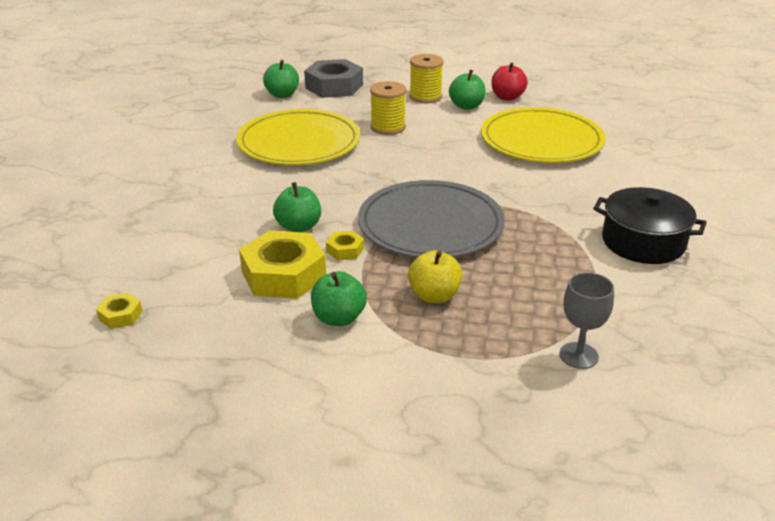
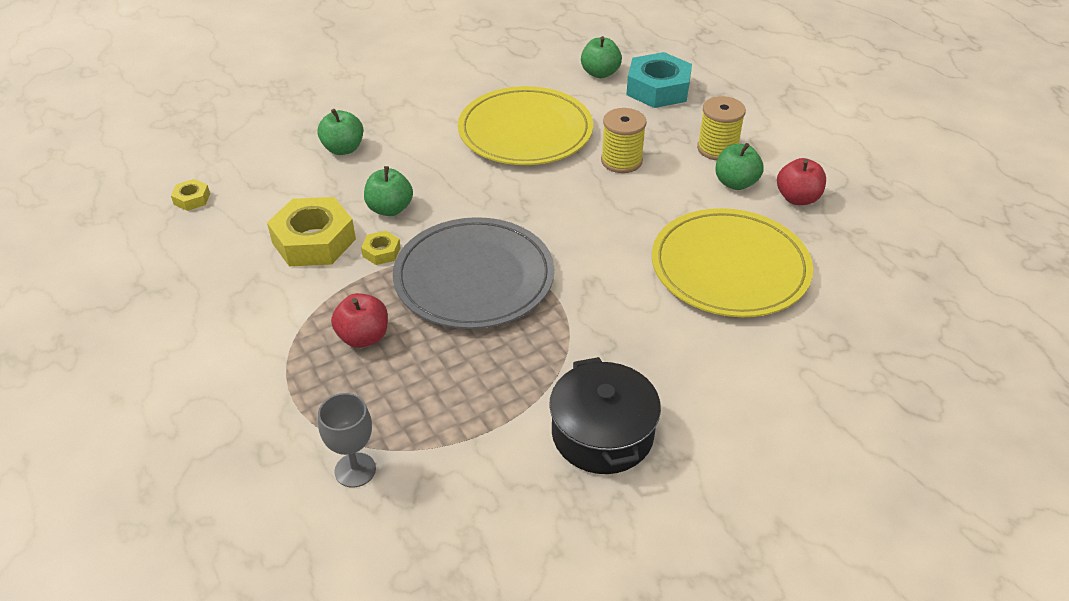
camera: 50 degrees right, 10 degrees up
(334, 86) = (658, 89): grey nut -> turquoise nut
(339, 318) = (282, 301): green apple -> green apple (343, 149)
(434, 296) = (363, 337): yellow apple -> red apple

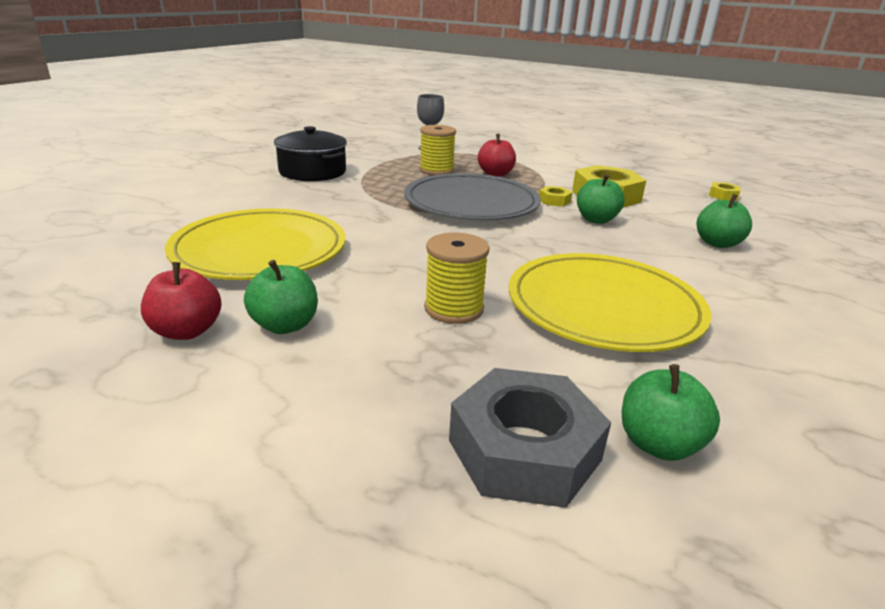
camera: 145 degrees right, 15 degrees down
(658, 89) = (524, 450): turquoise nut -> grey nut
(717, 149) = (336, 365): yellow spool -> yellow spool (436, 170)

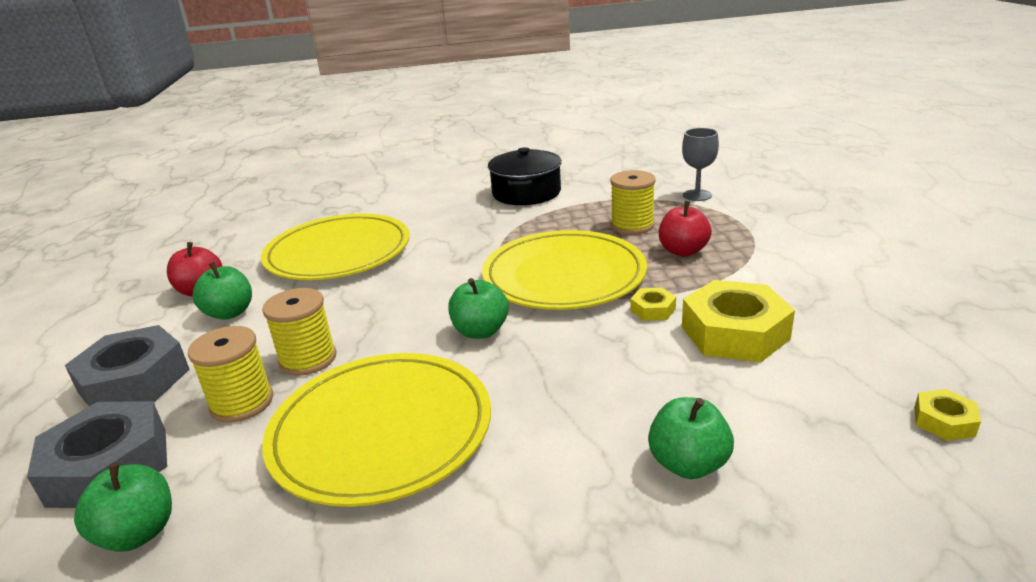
camera: 60 degrees right, 0 degrees up
(350, 409) = (134, 381): none -> grey nut
(471, 203) = (564, 276): grey plate -> yellow plate
(490, 353) = (242, 403): none -> yellow spool
(596, 220) = (631, 353): green apple -> green apple (480, 331)

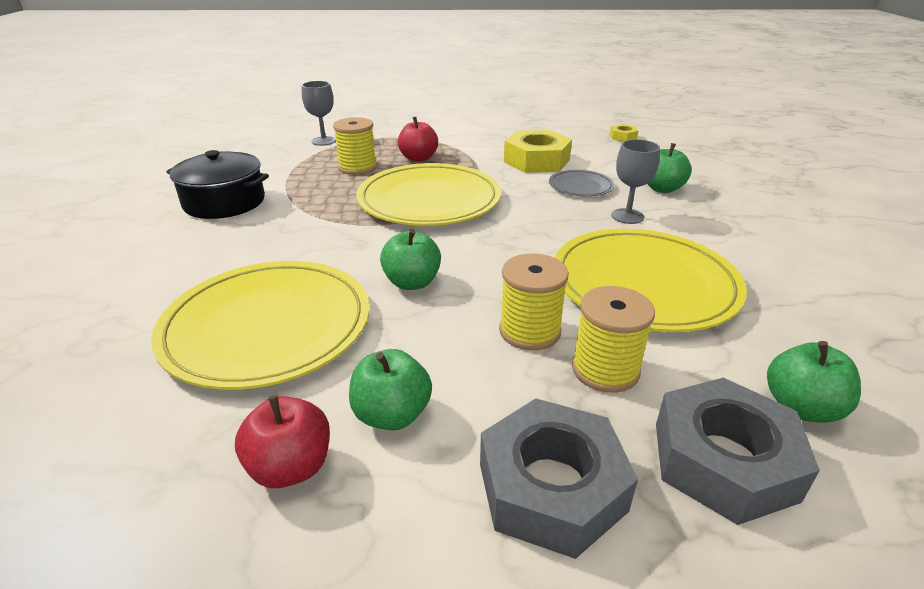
camera: 85 degrees left, 5 degrees up
(480, 331) = (506, 239): green apple -> green apple (412, 282)
(564, 421) = (627, 216): none -> grey goblet
(653, 310) = (499, 177): yellow nut -> none
(655, 376) = (580, 186): none -> grey plate

